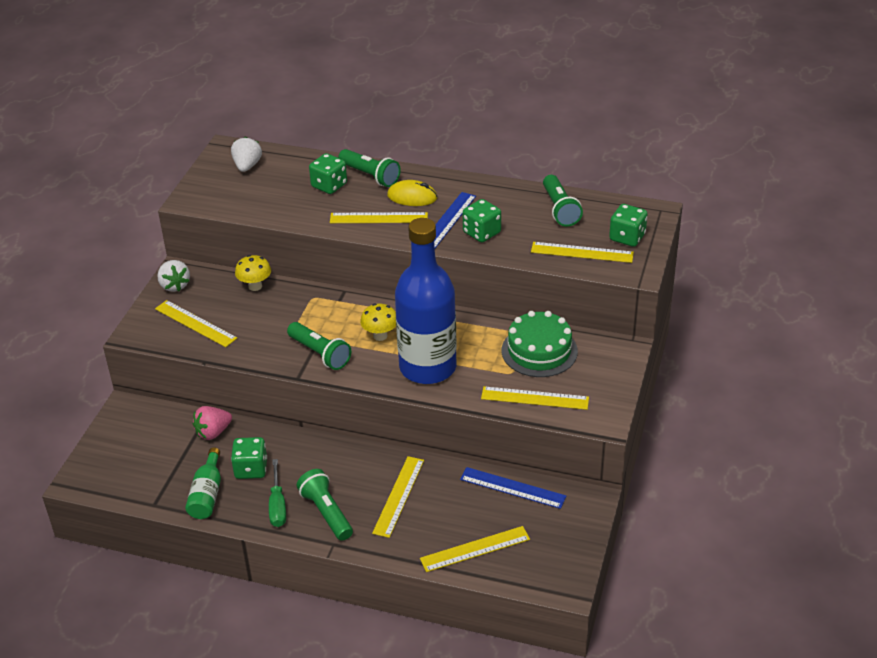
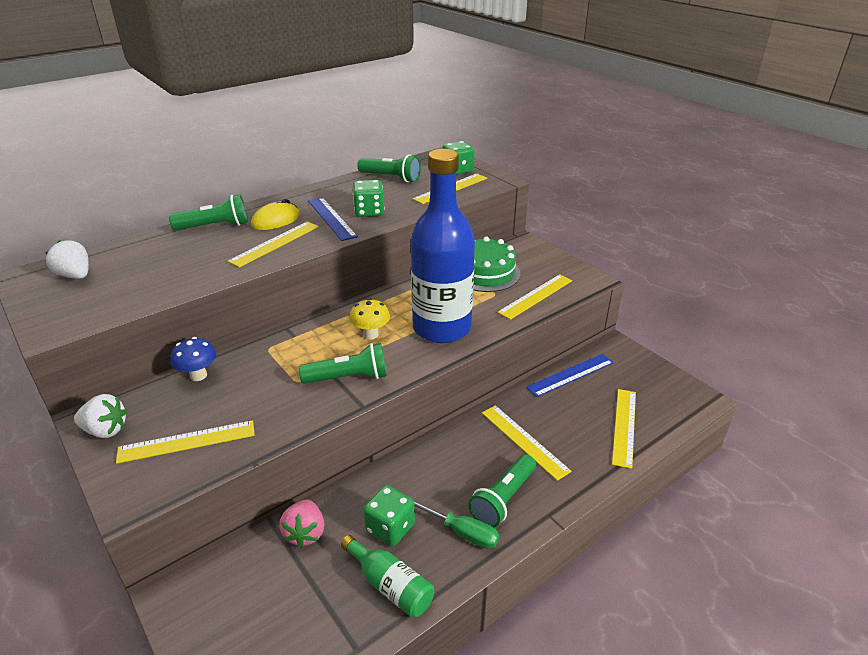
camera: 55 degrees left, 5 degrees down
(255, 286) = (198, 375): yellow mushroom -> blue mushroom
(326, 512) = (503, 499): green flashlight -> green flashlight turned 60 degrees counterclockwise
(329, 185) = (189, 248): green dice -> none

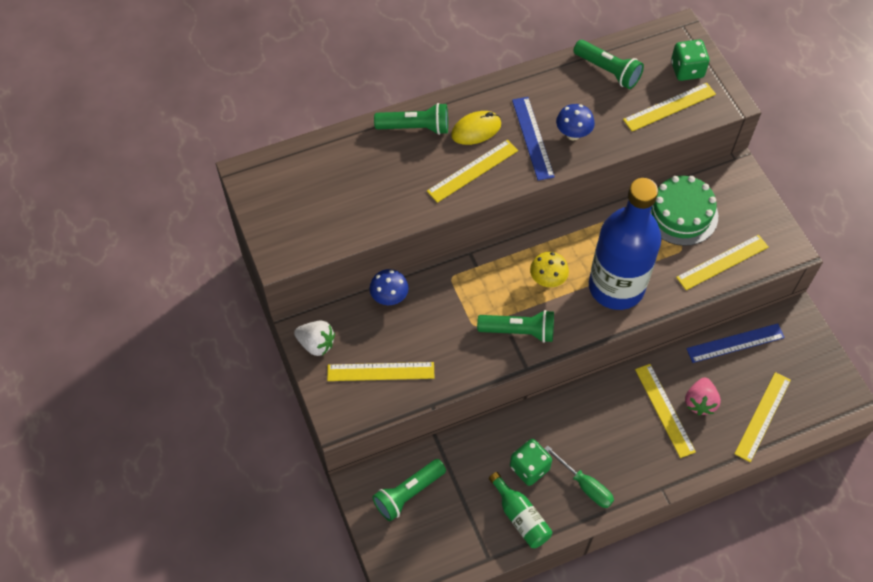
camera: 15 degrees right, 25 degrees up
(75, 276) = (291, 182): white strawberry -> none
(305, 533) = (462, 455): pink strawberry -> pink strawberry (700, 402)
(369, 212) = (573, 134): green dice -> blue mushroom
(503, 499) = (628, 464): green flashlight -> green flashlight (408, 494)

